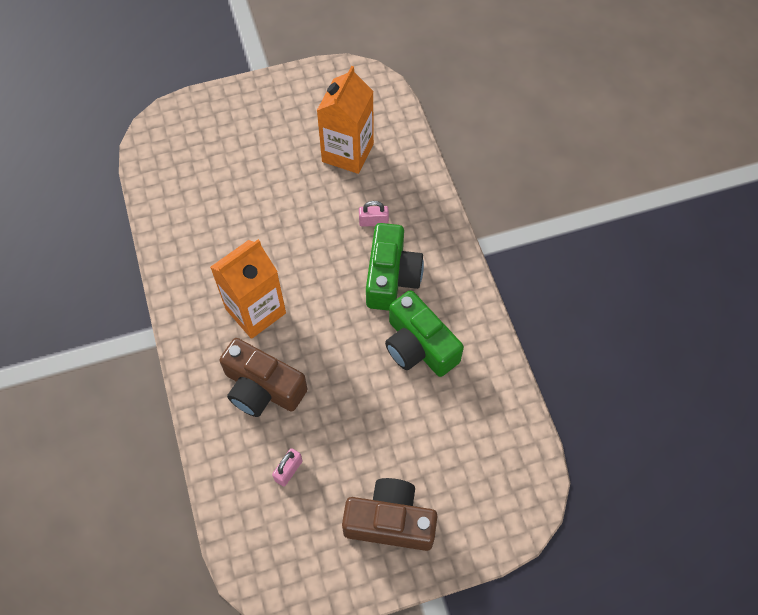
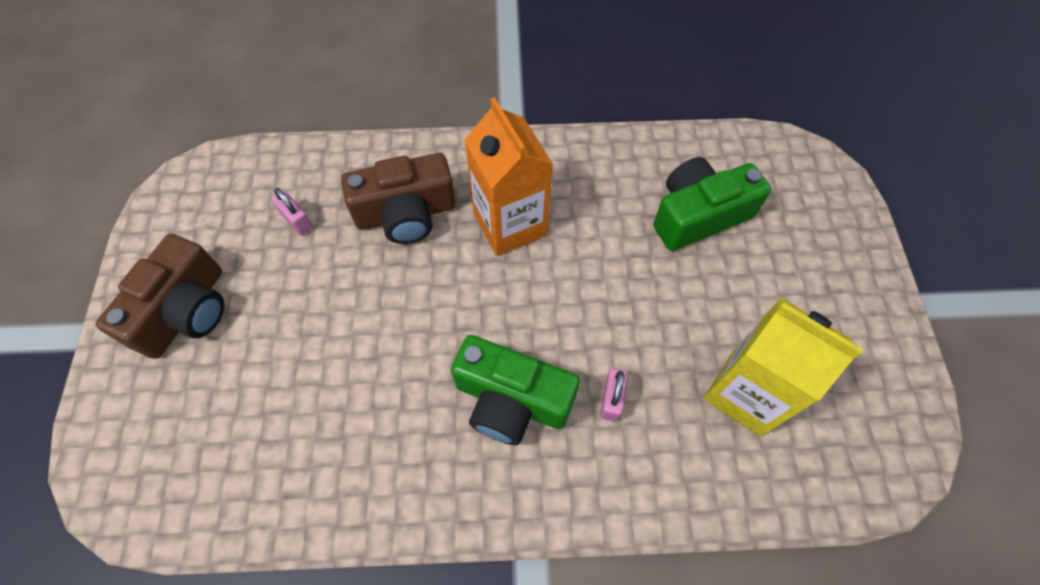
camera: 105 degrees right, 0 degrees up
(262, 388) = (406, 213): brown camera -> brown camera turned 150 degrees counterclockwise
(347, 153) = (746, 392): orange carton -> yellow carton
(419, 346) = (392, 409): green camera -> green camera (698, 215)

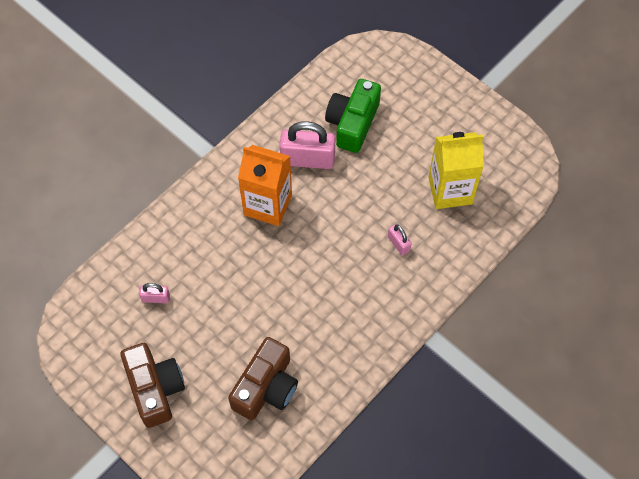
camera: 45 degrees left, 0 degrees up
(406, 213) = (209, 245): brown camera -> brown camera (266, 387)
(511, 400) = (357, 283): green camera -> none
(605, 213) = (307, 159): none -> pink padlock

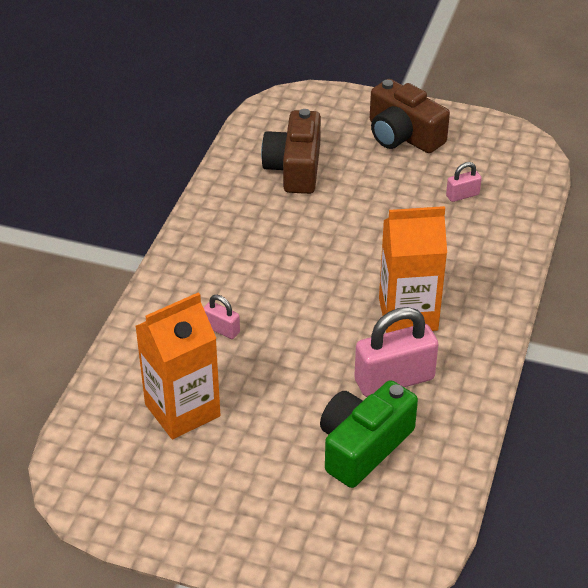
camera: 155 degrees right, 20 degrees down
(352, 123) = (363, 446): green camera -> green camera turned 135 degrees counterclockwise
(450, 190) = (182, 410): yellow carton -> orange carton

